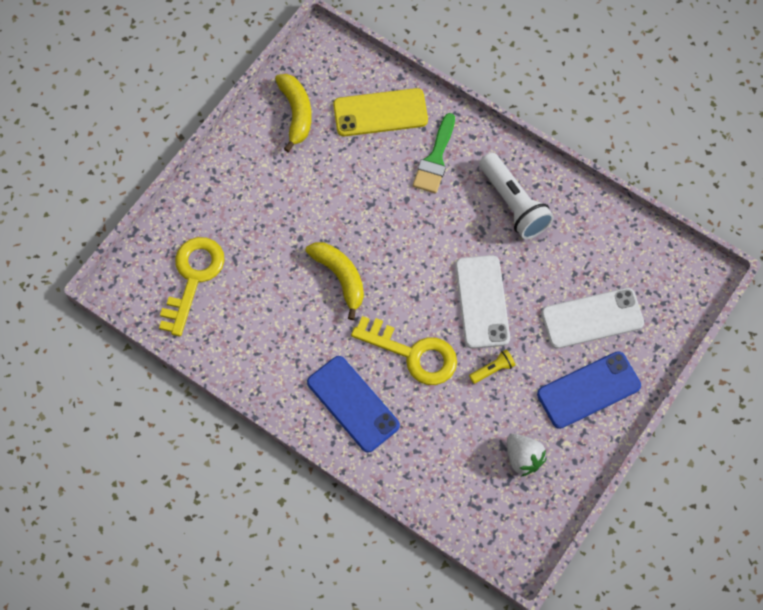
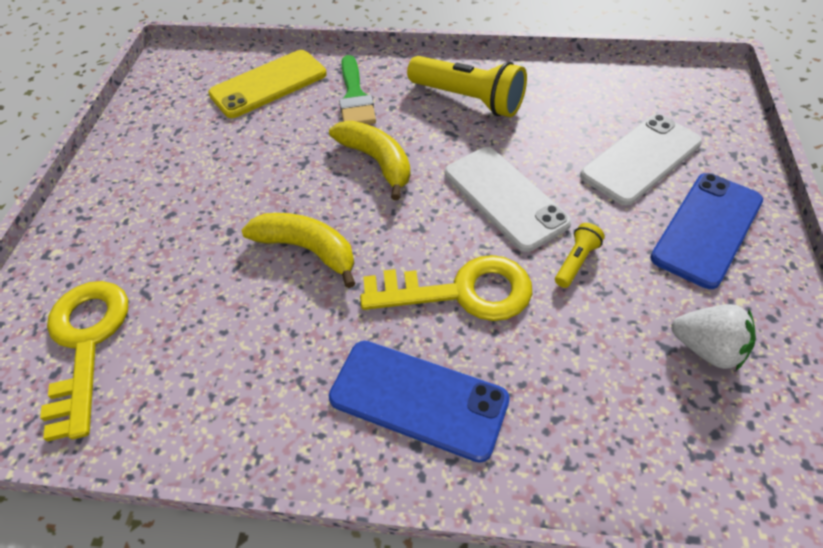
camera: 25 degrees left, 15 degrees down
(296, 113) = (168, 119): yellow banana -> yellow banana (377, 162)
(513, 204) = (468, 100): white flashlight -> yellow flashlight

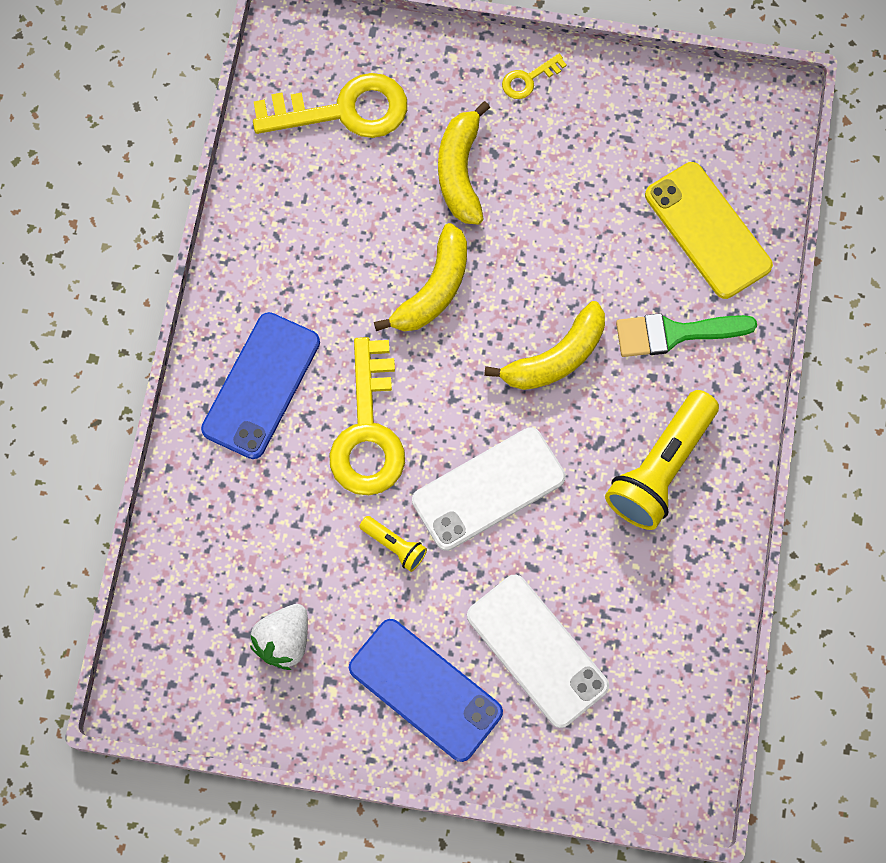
camera: 90 degrees right, 20 degrees up
(100, 194) = (528, 79): none -> yellow key
(184, 237) = (460, 171): none -> yellow banana

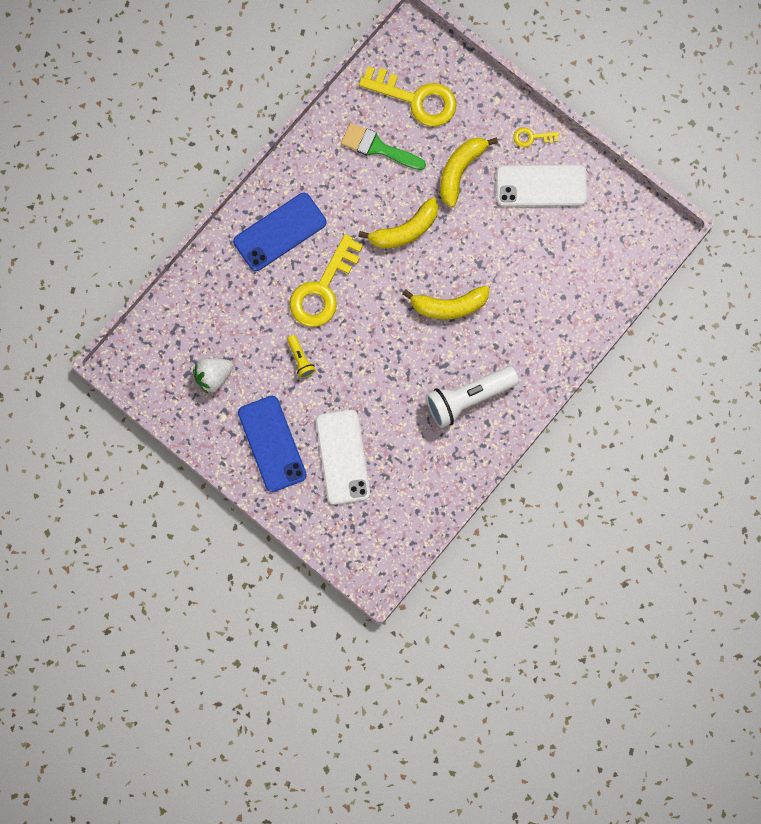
camera: 30 degrees right, 5 degrees up
(488, 489) = (369, 357): white phone -> white phone (541, 186)
(660, 468) = (468, 398): yellow flashlight -> white flashlight
(674, 333) = (523, 329): green brush -> green brush (378, 147)
(707, 230) = (578, 281): yellow phone -> none

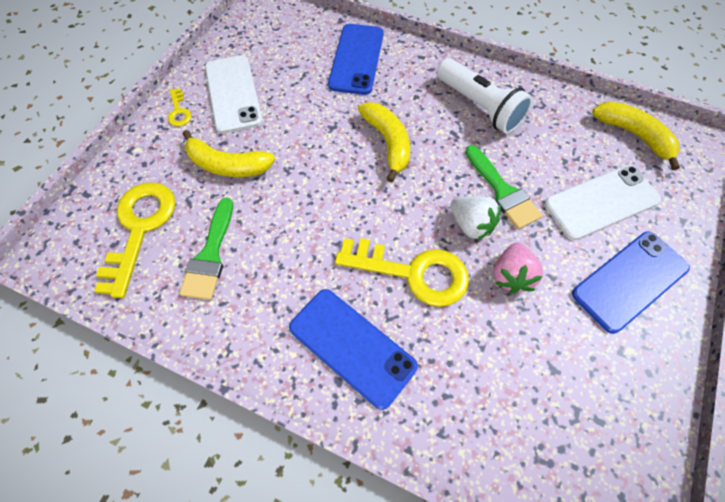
camera: 105 degrees left, 15 degrees down
(213, 376) = (584, 380): white strawberry -> white strawberry (471, 225)
(300, 359) = (511, 275): yellow flashlight -> pink strawberry
(374, 382) = (502, 191): none -> green brush
(405, 230) = (312, 202): yellow banana -> yellow banana (634, 135)
(558, 305) = (356, 59): none -> blue phone

